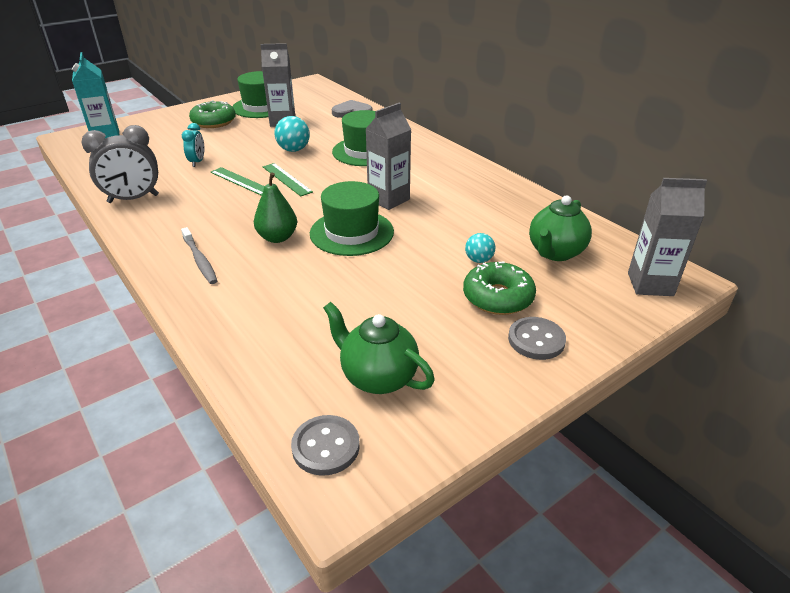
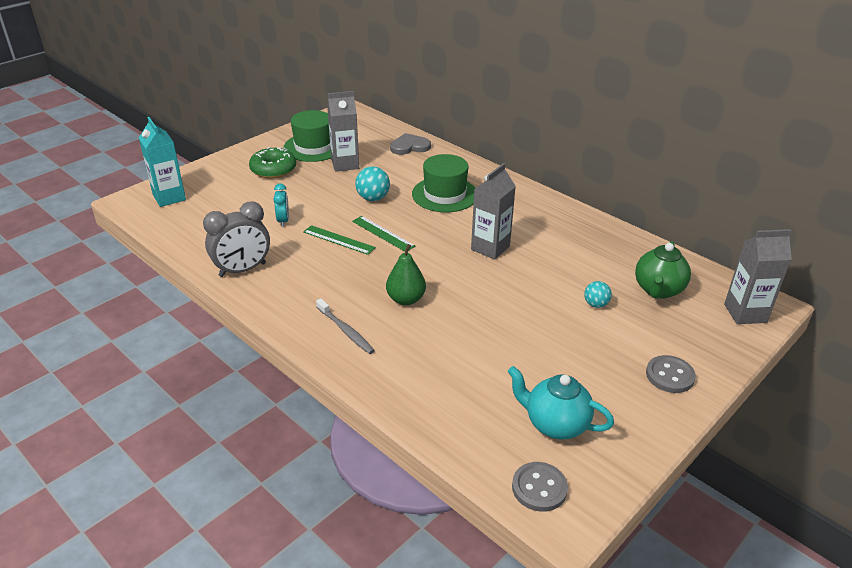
camera: 10 degrees left, 0 degrees up
(351, 232) = (472, 287): green hat -> none
(378, 377) = (555, 424): green teapot -> turquoise teapot
(498, 297) = (625, 339): green donut -> none

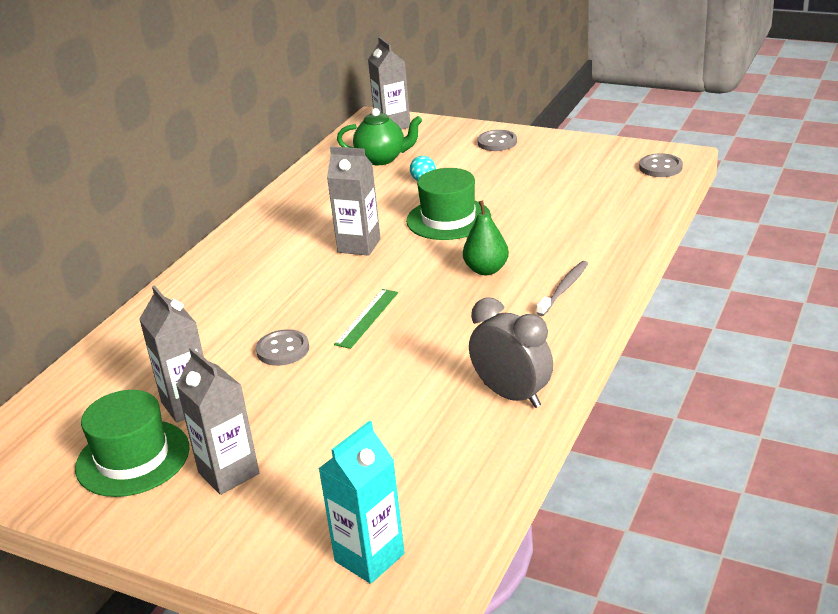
camera: 105 degrees left, 5 degrees down
(273, 170) = (228, 473): green donut -> grey carton
(283, 221) = (378, 405): turquoise clock -> none
(338, 240) = (399, 345): green ruler -> none
(373, 198) = (283, 350): turquoise ball -> grey button
(409, 146) = (112, 362): grey heart -> none
(445, 194) = (250, 299): green hat -> green hat (448, 219)
(555, 424) = (592, 172): turquoise teapot -> none

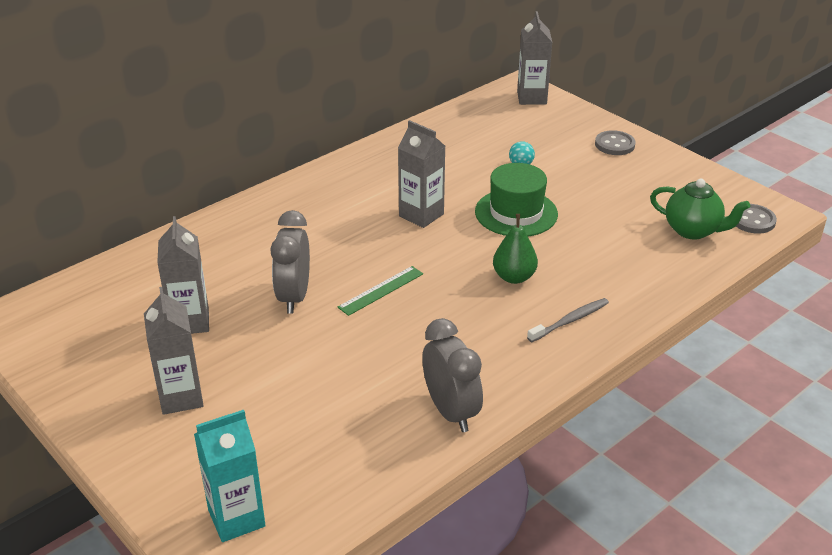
camera: 20 degrees right, 5 degrees up
(133, 458) = (121, 355): green hat -> none
(283, 350) = (294, 297): grey button -> grey clock
(382, 159) = (499, 131): green teapot -> green teapot (693, 230)

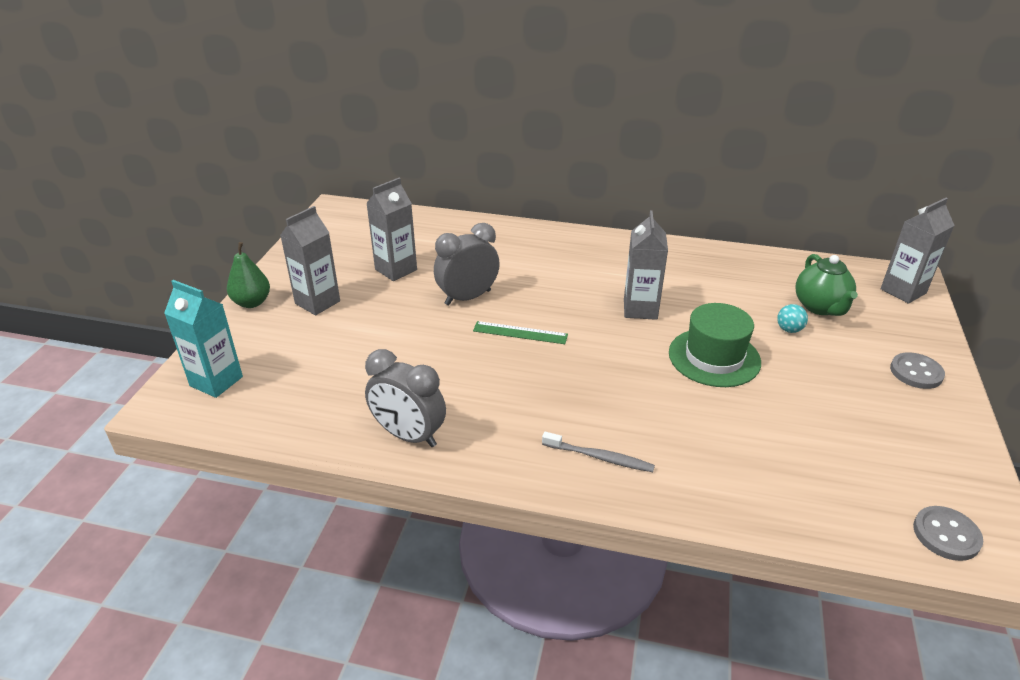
camera: 55 degrees right, 0 degrees up
(451, 412) = (408, 435): grey clock -> grey clock turned 90 degrees clockwise
(514, 277) = (621, 395): green pear -> green pear (252, 302)
(693, 230) = (855, 490): green teapot -> green teapot (820, 307)

